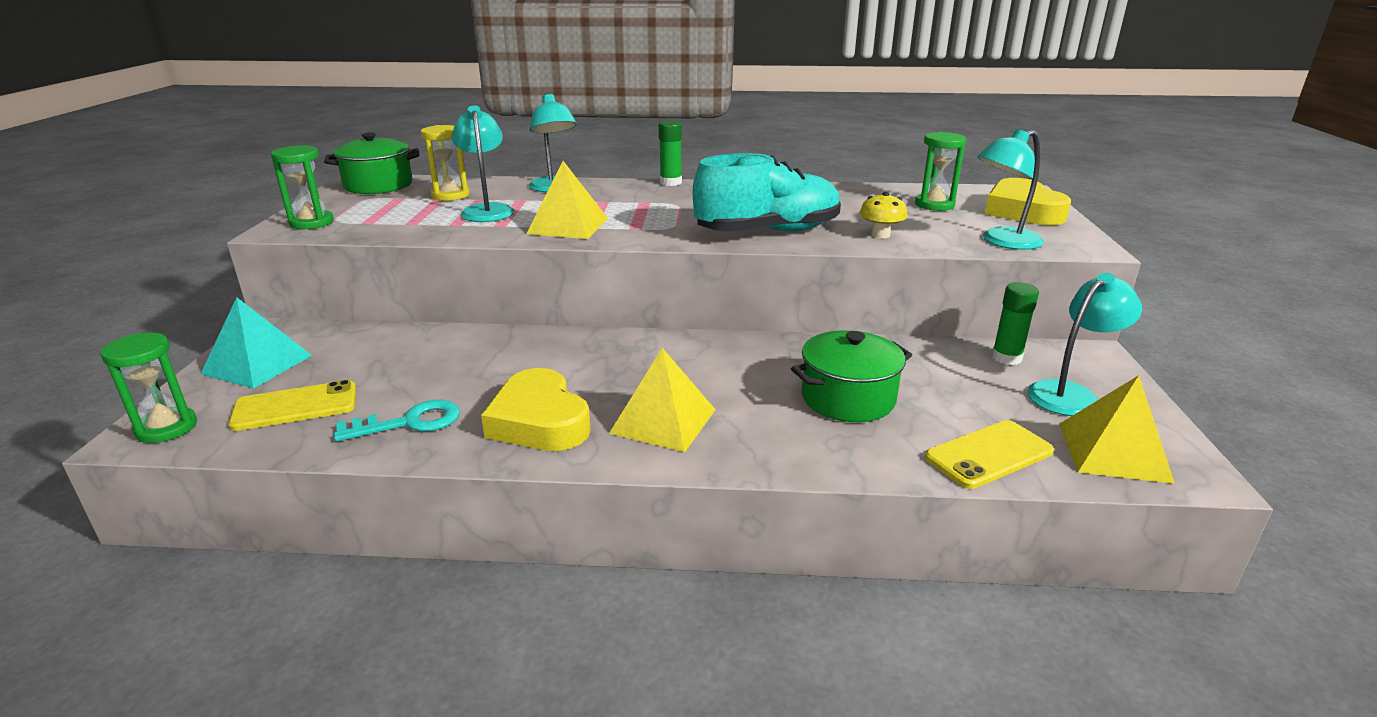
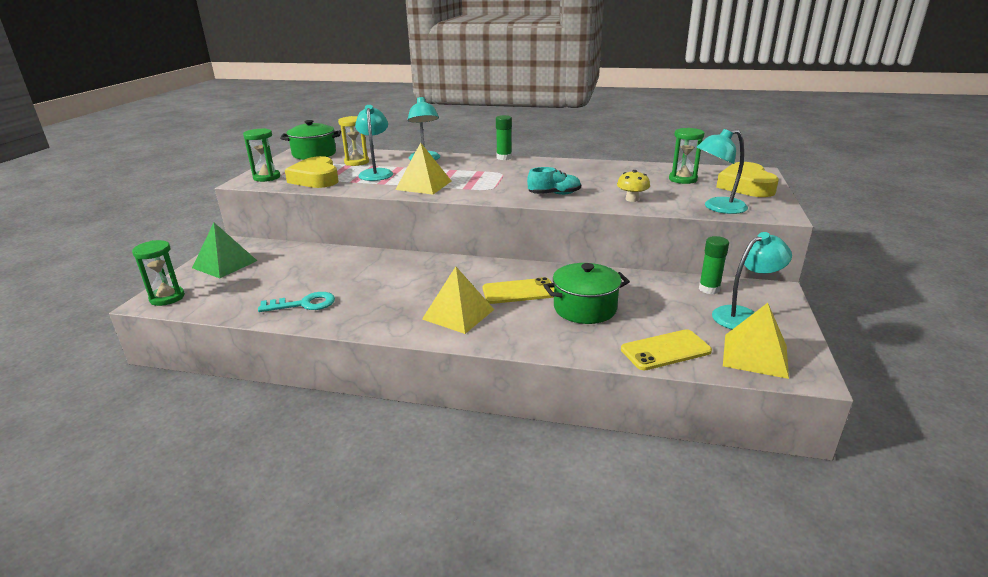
camera: 10 degrees right, 0 degrees up
(257, 364) = (225, 264): turquoise pyramid -> green pyramid
(295, 406) = (241, 290): yellow phone -> yellow phone (519, 291)
(539, 421) = (381, 309): yellow heart -> yellow heart (316, 179)
(768, 232) = (554, 194): turquoise shoe -> turquoise shoe, size x0.52

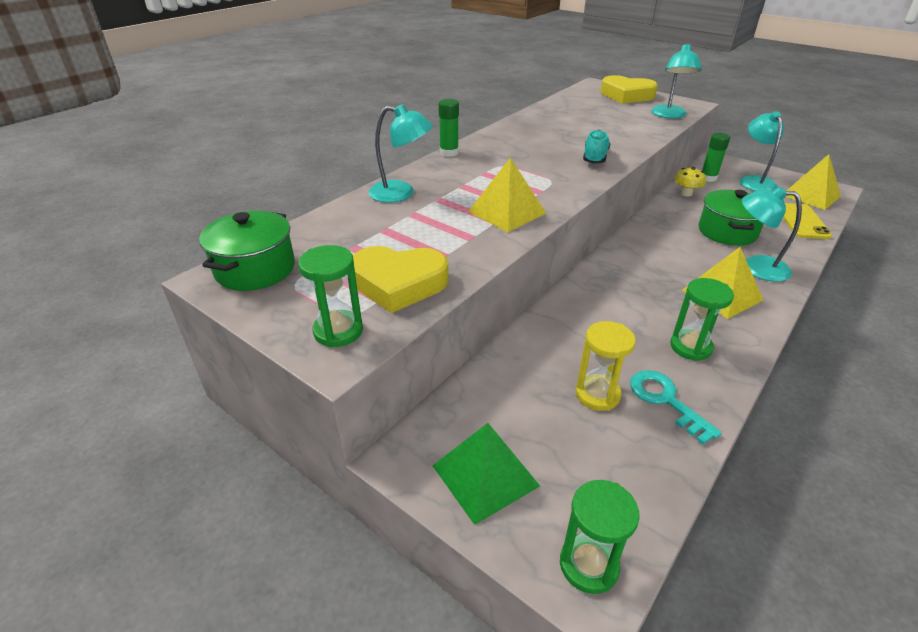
camera: 65 degrees left, 10 degrees up
(303, 304) = (666, 401): turquoise key -> turquoise key turned 45 degrees counterclockwise
(356, 162) = (352, 240): yellow hourglass -> yellow hourglass (597, 394)
(376, 173) = (422, 233): turquoise lamp -> turquoise lamp (755, 267)
(519, 291) = (684, 252): yellow phone -> none
(632, 199) = (631, 134): yellow mushroom -> yellow mushroom (686, 193)
(683, 179) = (594, 107): green hourglass -> green hourglass (690, 347)

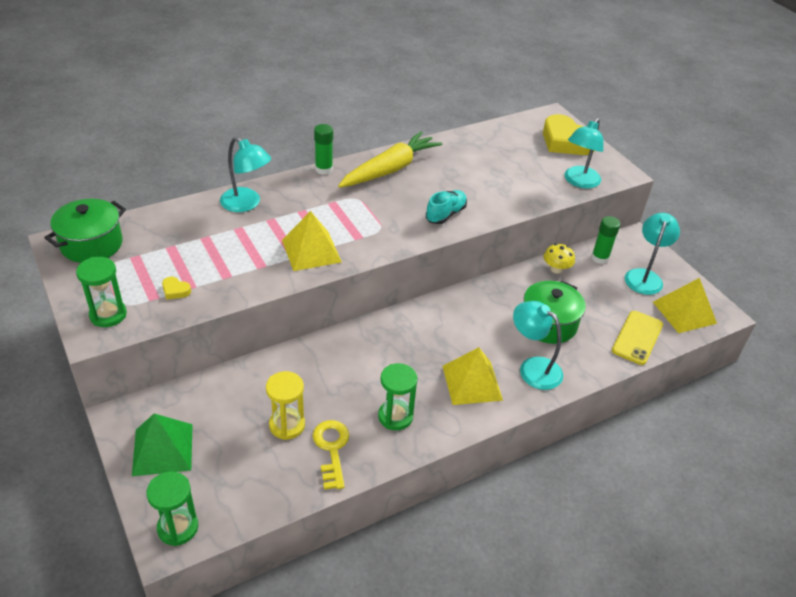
camera: 20 degrees right, 5 degrees up
(398, 284) = (175, 290): yellow heart -> yellow heart, size x0.40
(509, 140) = (390, 169): none -> yellow carrot
(666, 401) = (331, 449): turquoise key -> yellow key

